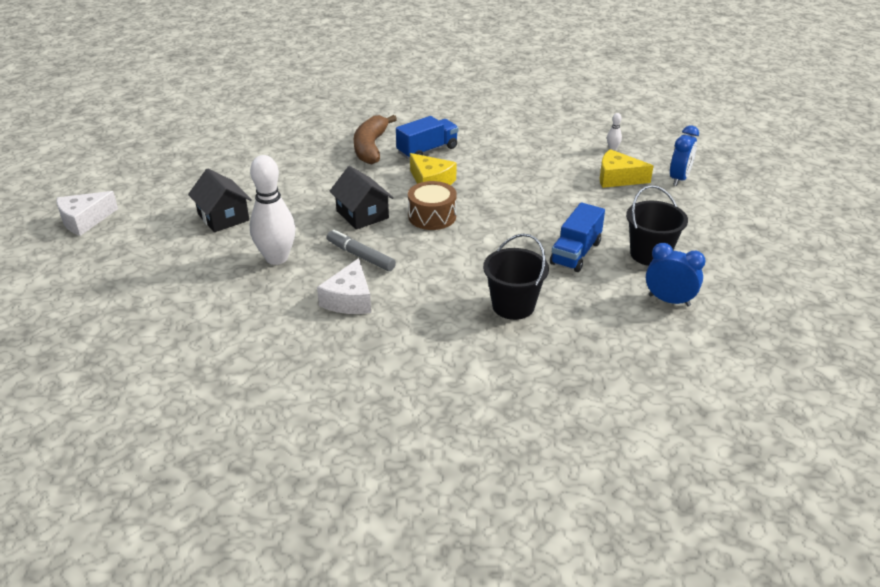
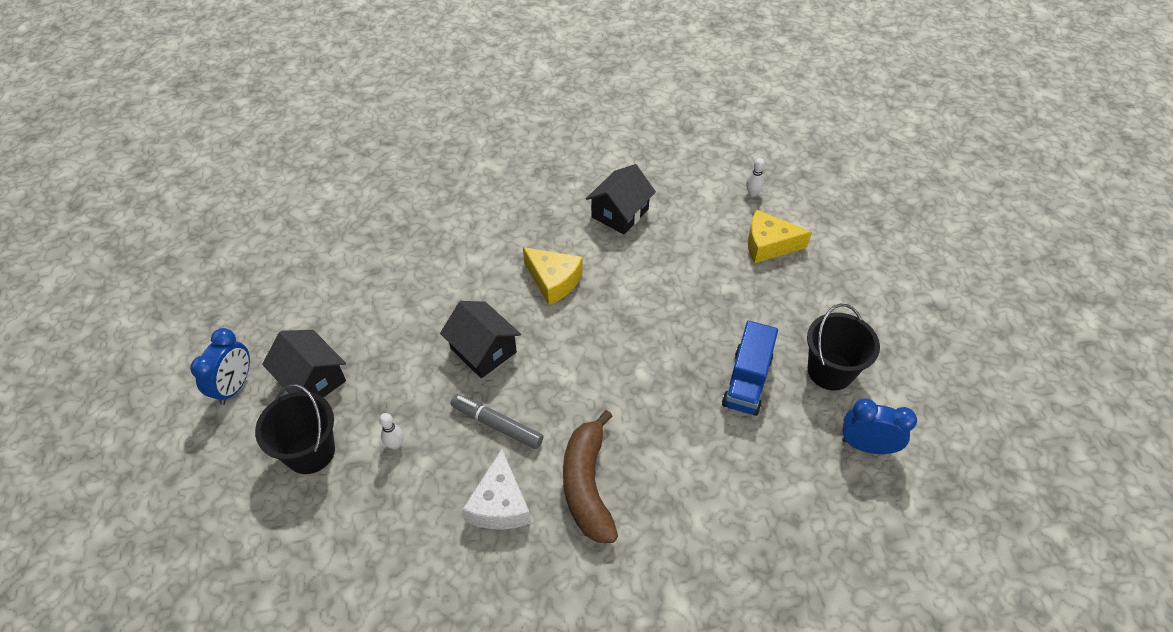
camera: 10 degrees left, 15 degrees up
(84, 220) = (134, 412): white cheese -> none
(277, 258) = (395, 444): white bowling pin -> white bowling pin, size x0.40
(370, 147) = (467, 228): brown banana -> brown banana (587, 485)
(427, 150) = (537, 225): blue truck -> none
(432, 216) = (567, 342): brown drum -> none
(497, 150) = (620, 213): none -> black house
(513, 306) = (694, 484): black bucket -> black bucket (310, 452)
(679, 179) = (837, 236): blue clock -> blue clock (235, 386)

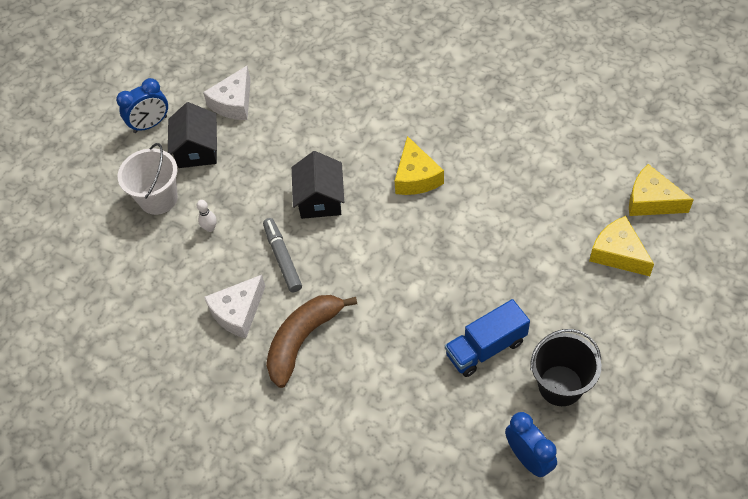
camera: 45 degrees right, 5 degrees up
(310, 452) = (158, 198): black bucket -> white bucket
(313, 316) = (234, 103): none -> white cheese
(620, 213) = (519, 152): black house -> none
(752, 193) = (651, 201): white bowling pin -> yellow cheese

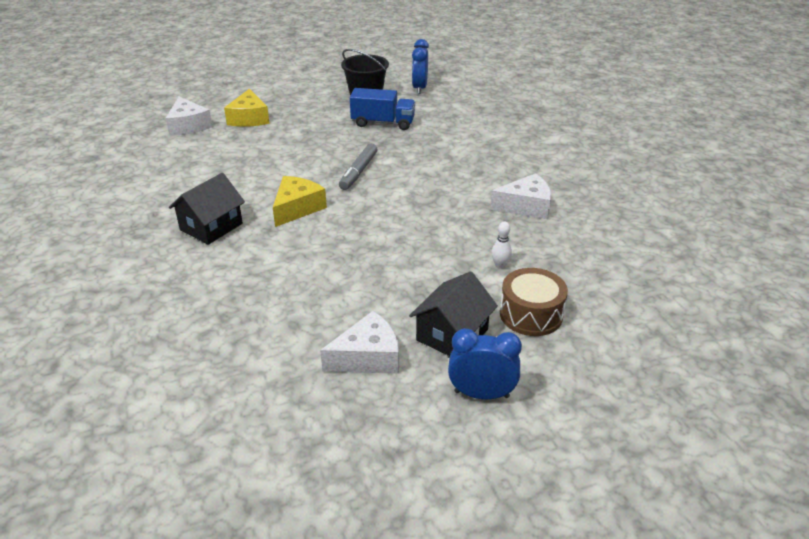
camera: 145 degrees left, 20 degrees down
(158, 198) = (531, 314): white bucket -> brown drum
(282, 258) = (459, 217): grey marker -> grey marker (359, 172)
(303, 340) = (492, 173): brown banana -> none
(320, 199) = (385, 234): black house -> black house (211, 227)
(651, 201) = (188, 126): yellow cheese -> white cheese

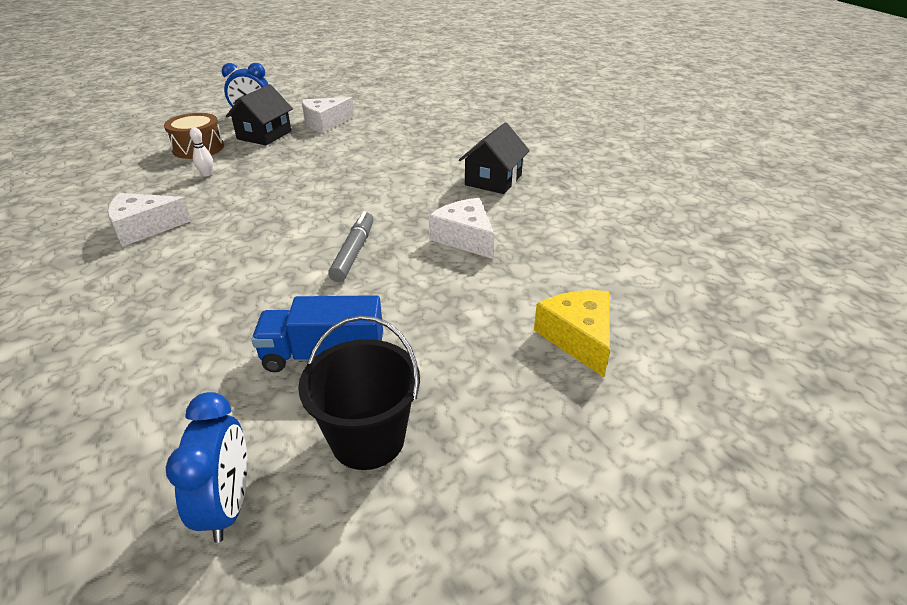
camera: 170 degrees right, 0 degrees up
(188, 126) = (664, 308): white cheese -> white cheese (465, 238)
(297, 208) = (416, 203): yellow cheese -> none

